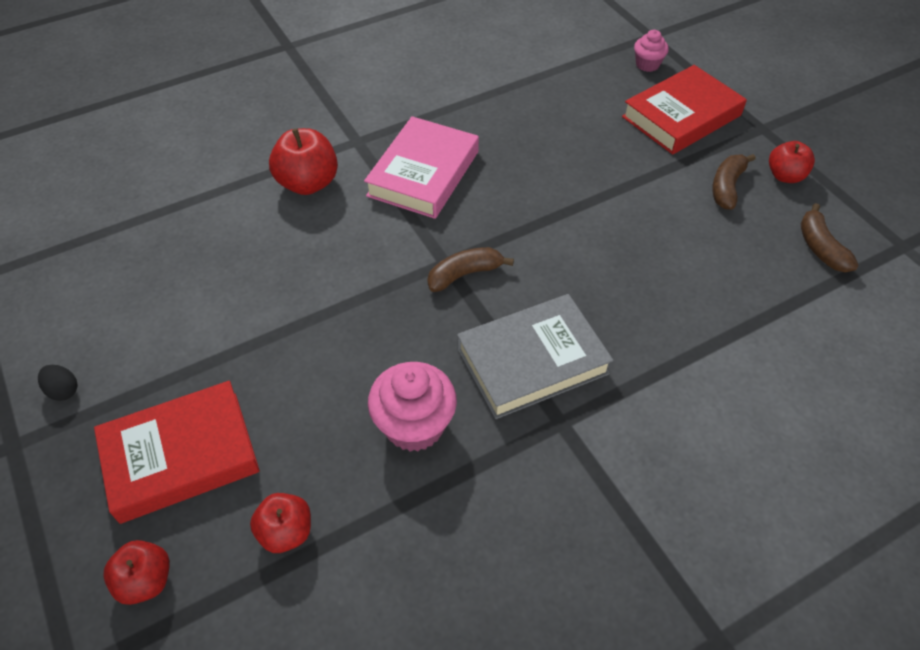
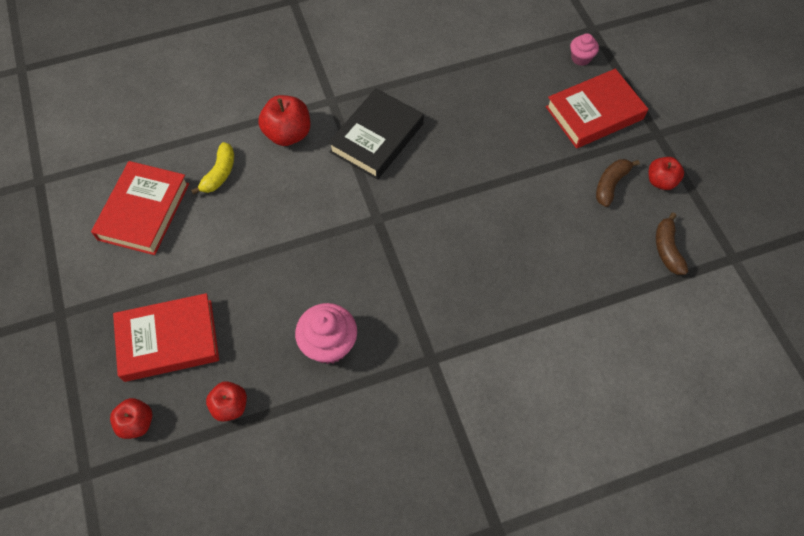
camera: 10 degrees right, 10 degrees up
(63, 390) = (96, 279): black egg -> none
(125, 296) = (144, 211): none -> red book
(224, 238) = (219, 173): none -> yellow banana
(423, 173) = (377, 138): pink book -> black book
(464, 274) = (389, 230): brown banana -> none
(532, 361) = (422, 309): grey book -> none

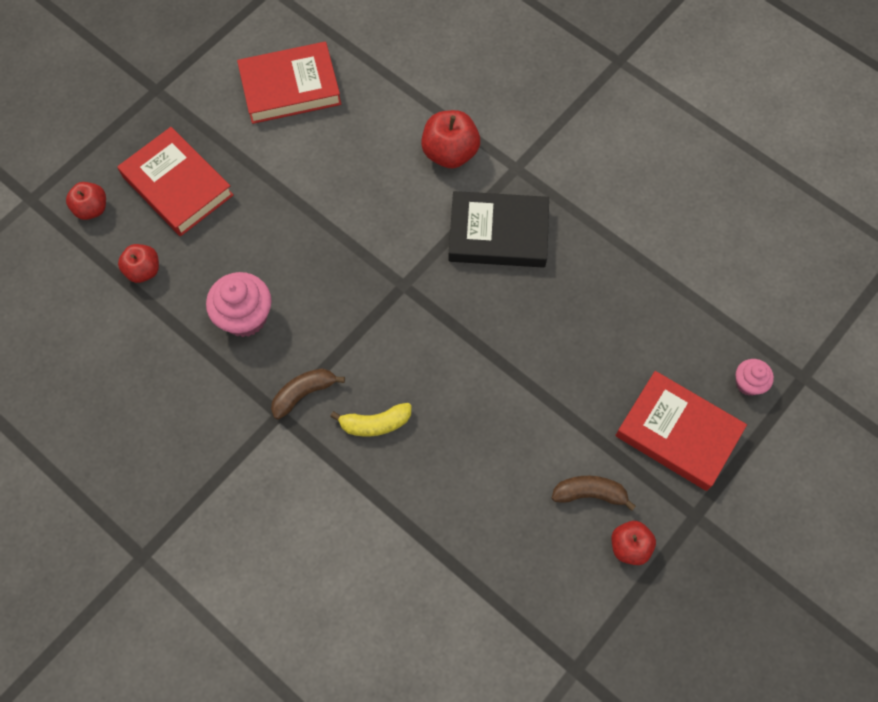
camera: 60 degrees right, 5 degrees up
(219, 173) = (368, 122): yellow banana -> yellow banana (375, 423)
(667, 249) = (541, 590): brown banana -> brown banana (303, 393)

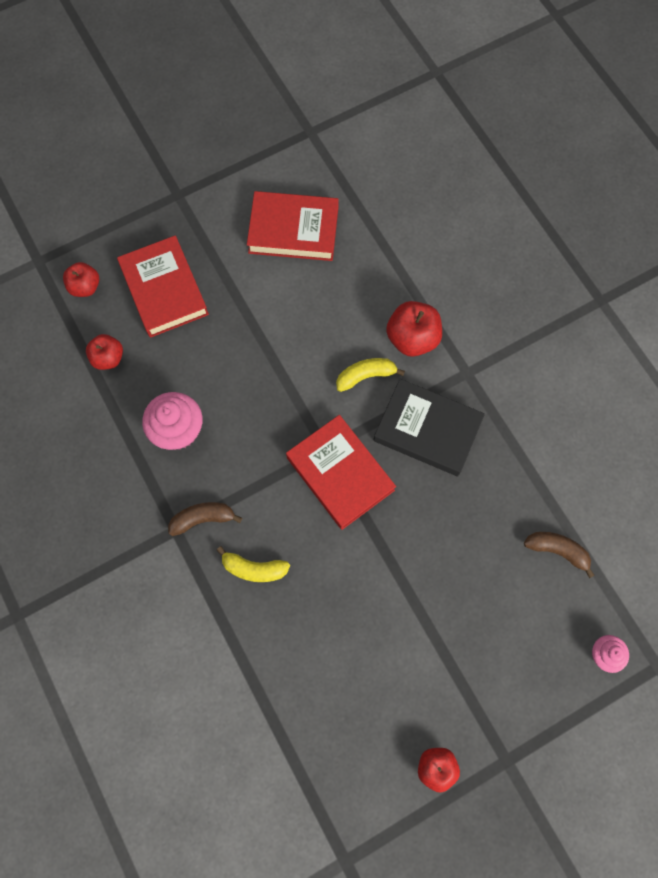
camera: 20 degrees right, 5 degrees up
(417, 203) = (365, 376): none -> yellow banana
(589, 493) = (418, 704): brown banana -> brown banana (557, 550)
(678, 433) = (520, 677): red book -> red book (340, 474)

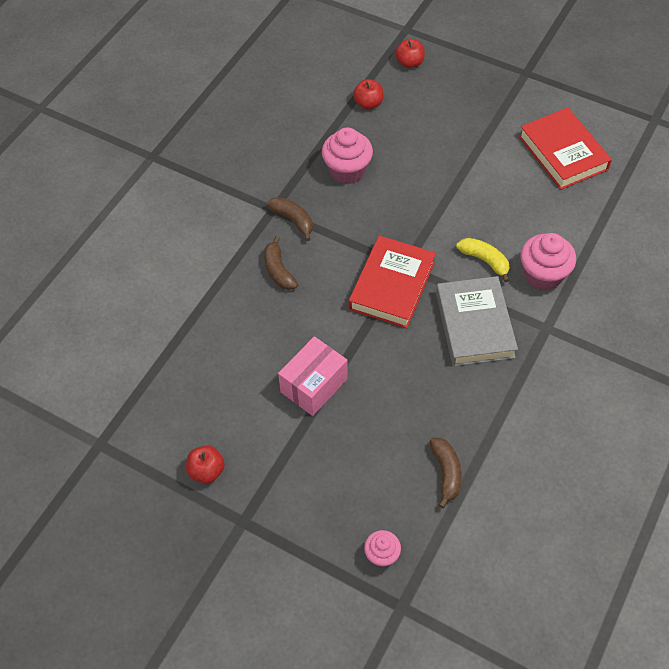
camera: 60 degrees right, 15 degrees down
(164, 290) = (446, 105): red book -> none
(254, 569) = (278, 270): yellow banana -> brown banana
(404, 612) = (314, 385): none -> pink box
(412, 338) = (543, 275): red apple -> pink cupcake
(427, 430) = (474, 325): black book -> grey book

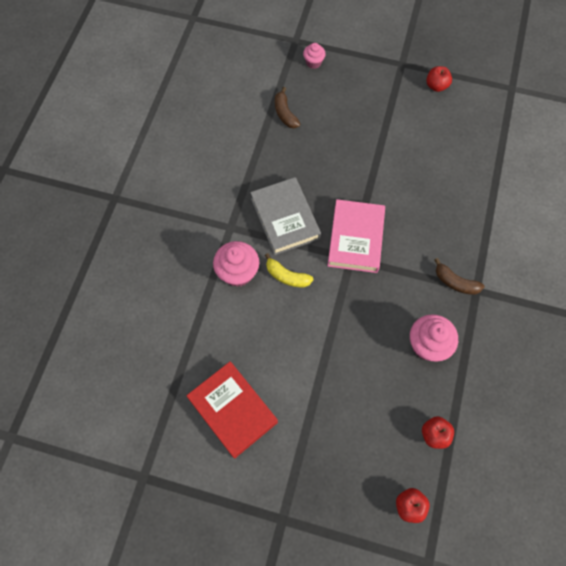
camera: 165 degrees right, 10 degrees up
(278, 270) = (448, 233): brown banana -> none
(314, 385) = (388, 151): pink box -> none
(392, 285) = (355, 238): red book -> pink book

